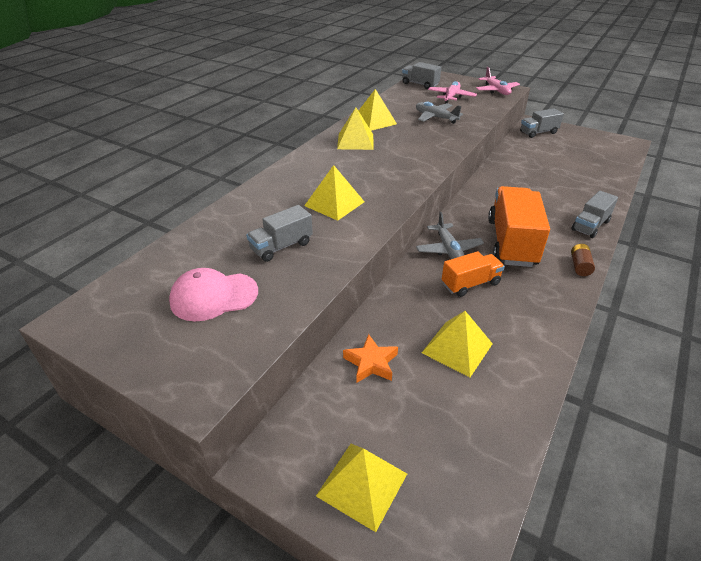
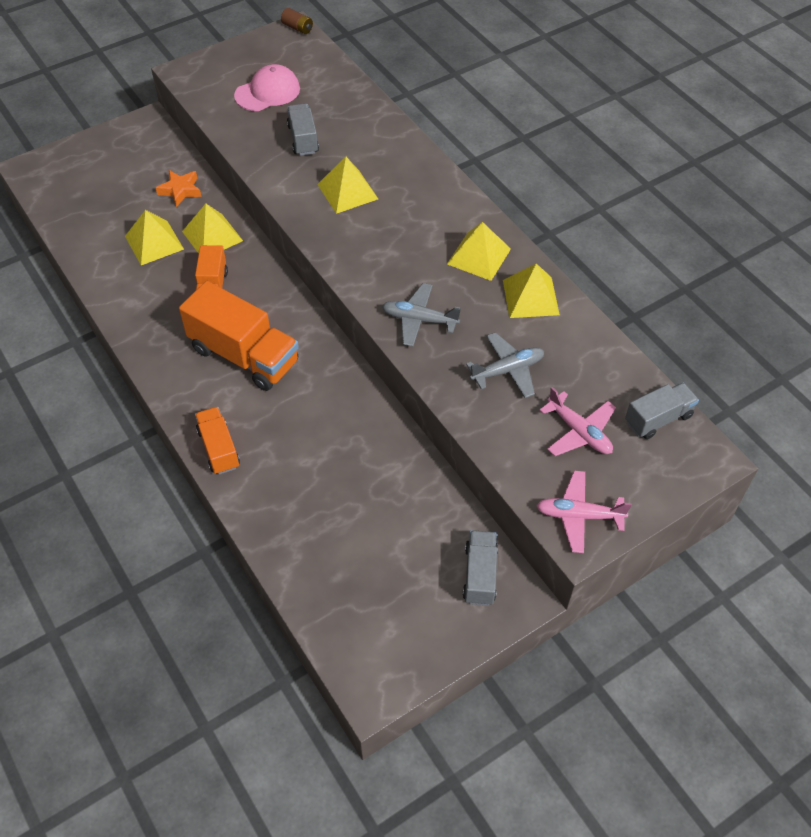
camera: 115 degrees right, 15 degrees up
(213, 296) = (267, 92): pink cap -> pink cap turned 45 degrees clockwise
(362, 484) = (101, 154): yellow pyramid -> yellow pyramid (212, 236)
(448, 249) = (270, 298): grey plane -> grey plane (419, 320)
(579, 266) = (170, 387): brown battery -> brown battery (297, 28)
(590, 226) = (219, 448): grey truck -> orange truck

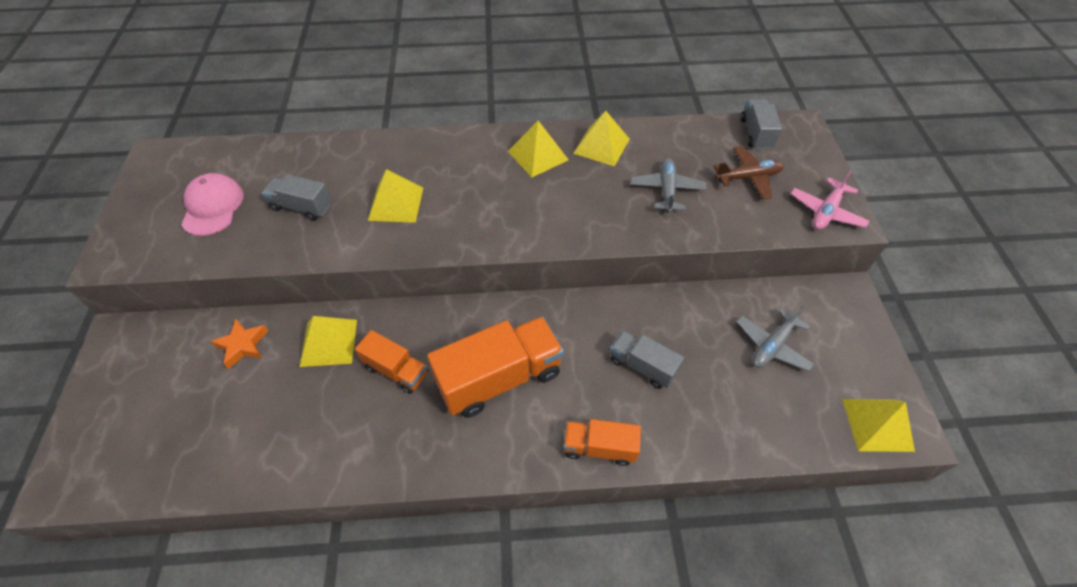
camera: 60 degrees left, 0 degrees up
(154, 242) = (292, 398): yellow pyramid -> yellow pyramid (877, 424)
(297, 28) = (154, 151): brown battery -> none
(419, 320) = (580, 219): grey plane -> grey plane (772, 345)
(480, 575) = (819, 308): grey truck -> grey truck (642, 366)
(579, 432) = (748, 177): pink plane -> brown plane

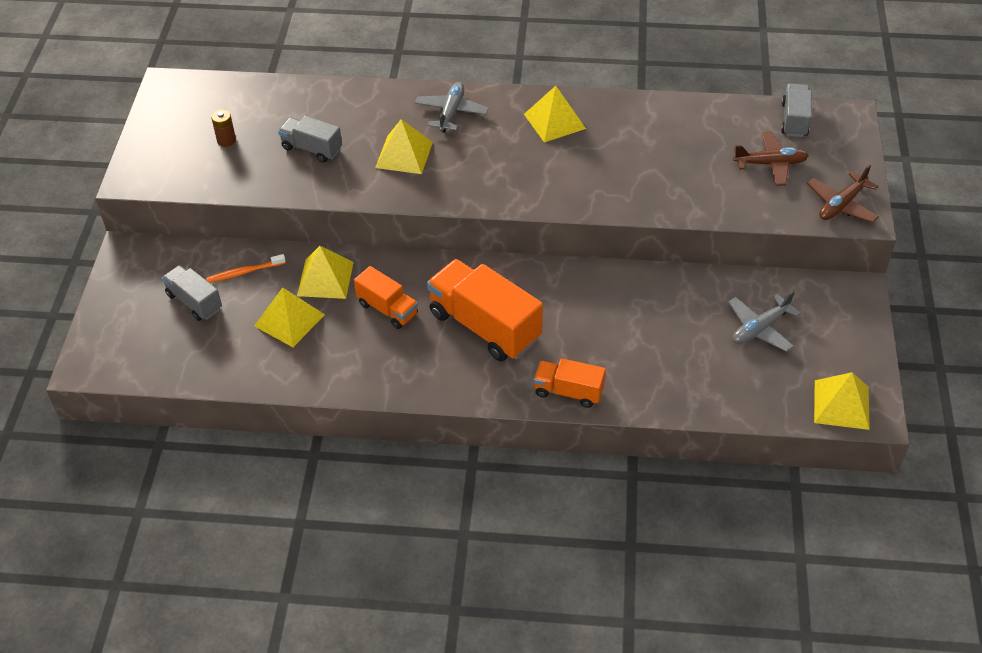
camera: 10 degrees right, 5 degrees down
(213, 207) = (226, 140): pink cap -> brown battery
(243, 345) = (244, 272): orange star -> orange toothbrush
(499, 378) = (484, 326): orange truck -> orange truck turned 120 degrees counterclockwise
(601, 146) = (623, 117): yellow pyramid -> yellow pyramid (289, 320)
(642, 366) = (625, 331): grey truck -> grey truck (194, 302)
(667, 190) = (681, 168): grey plane -> grey plane (451, 112)
(826, 211) = (841, 205): pink plane -> brown plane

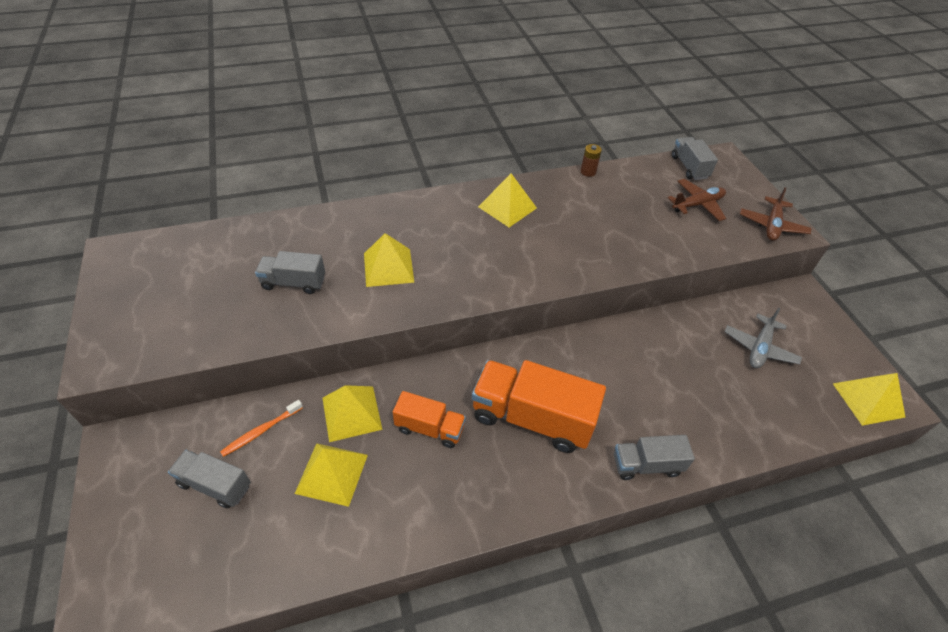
camera: 25 degrees left, 0 degrees up
(226, 140) = (198, 295): brown battery -> brown battery (588, 172)
(451, 112) = (413, 219): grey plane -> none
(568, 392) = (646, 465): orange truck -> grey truck

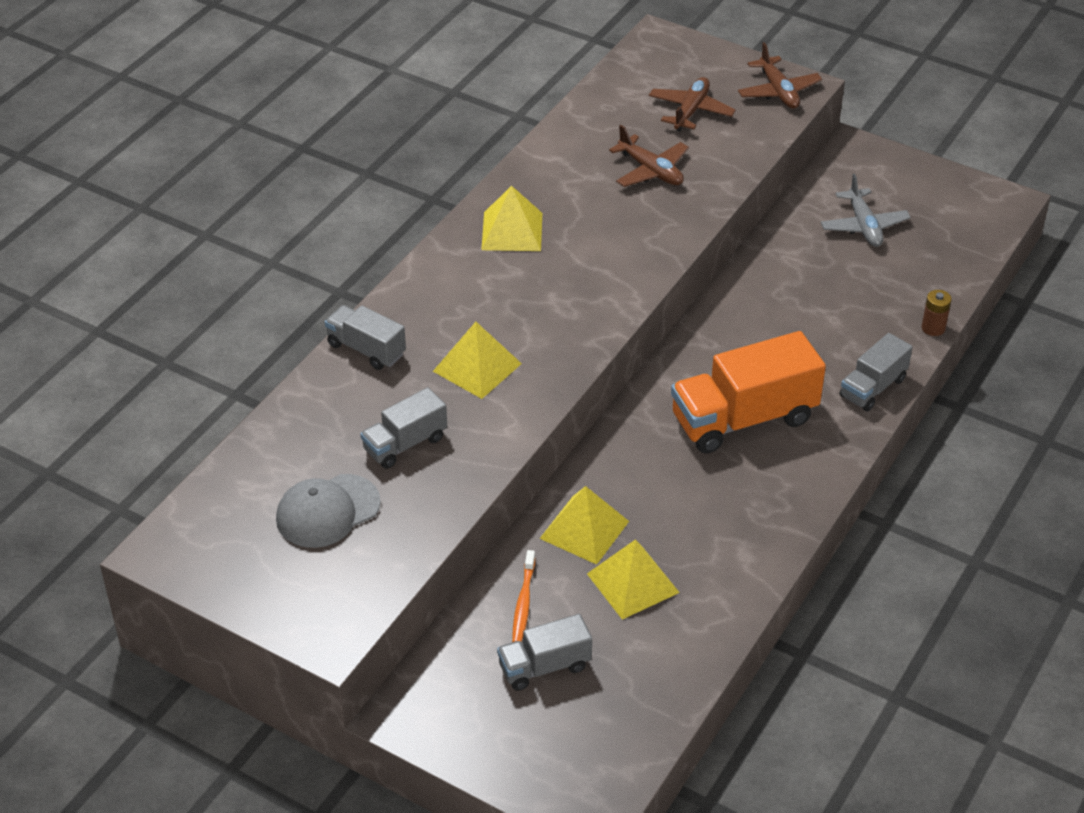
camera: 40 degrees left, 5 degrees down
(206, 290) = (327, 511): none -> grey cap
(430, 428) = (668, 490): orange truck -> none
(588, 172) = (544, 140): brown battery -> brown battery (933, 328)
(631, 223) = (651, 171): none -> brown plane
(689, 167) = (638, 72): grey truck -> grey truck (366, 349)
(868, 400) = (986, 214): yellow pyramid -> none

